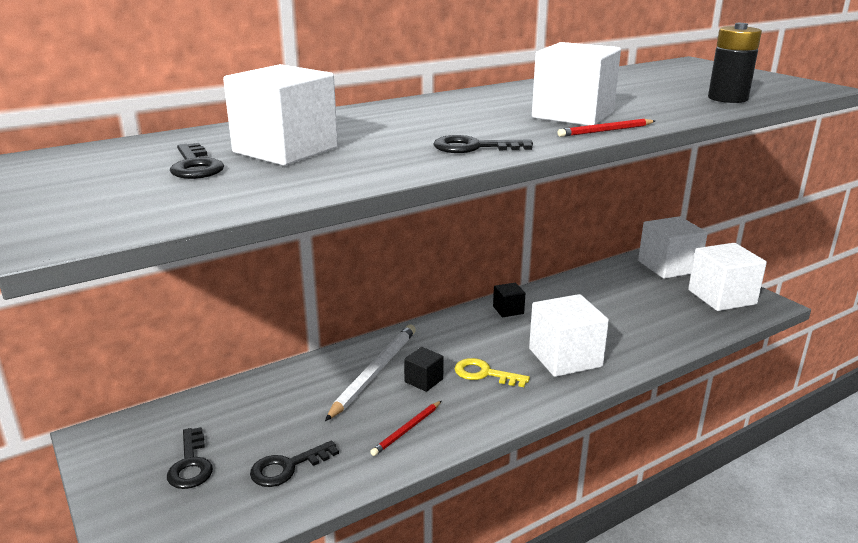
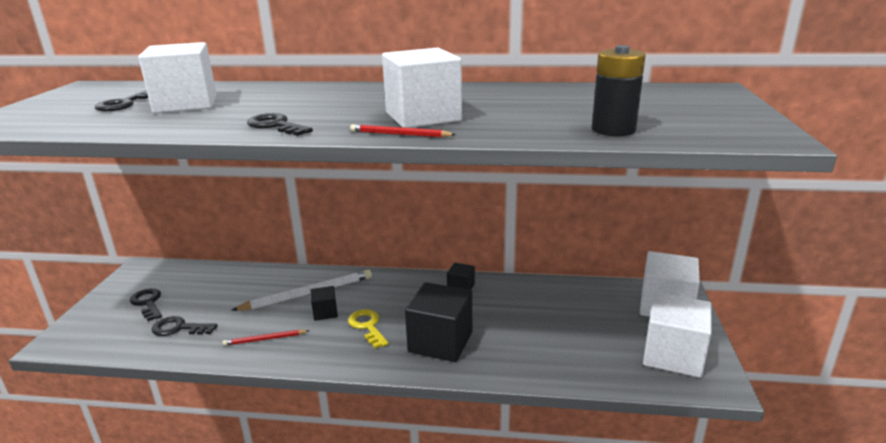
camera: 40 degrees right, 0 degrees up
(191, 464) = (148, 303): black key -> black key turned 120 degrees clockwise
(565, 358) = (440, 342): white cube -> black cube

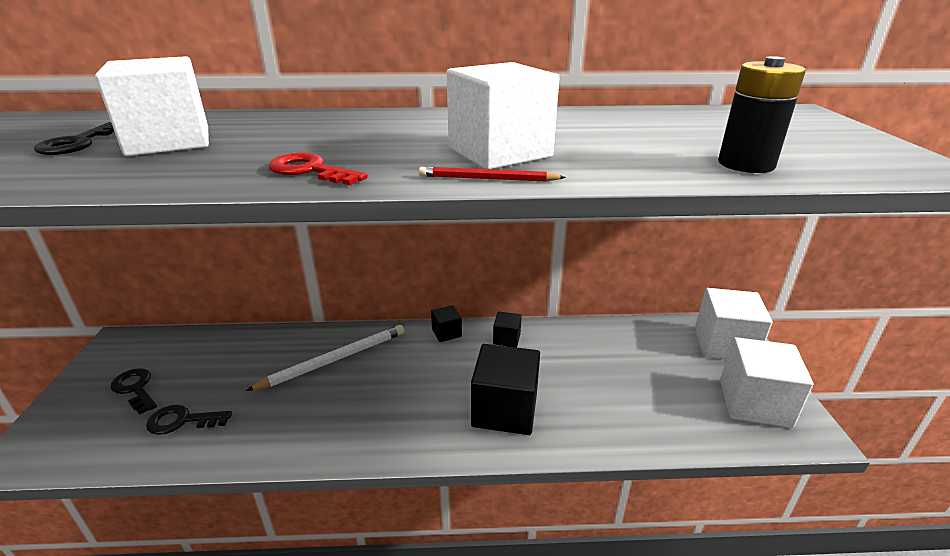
camera: 10 degrees left, 5 degrees up
(265, 339) = (295, 426): red pencil -> none
(275, 126) = (310, 170): black key -> red key
(325, 312) = (361, 383): black cube -> black cube (446, 333)
(367, 326) = (415, 397): yellow key -> none

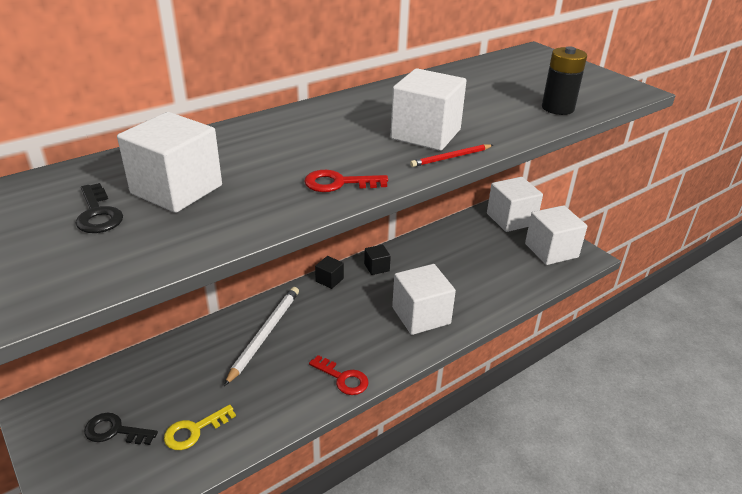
camera: 35 degrees left, 5 degrees up
(182, 421) = (194, 431): black key -> yellow key
(354, 439) = (343, 378): none -> red key
(505, 410) = (421, 315): black cube -> white cube

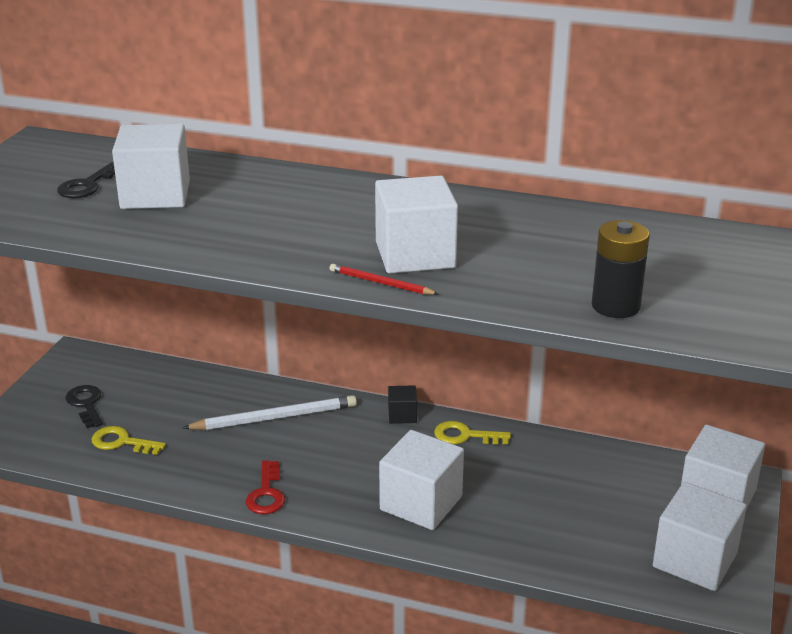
camera: 55 degrees right, 5 degrees down
(338, 183) = (252, 249): red key -> none
(376, 267) = (465, 436): black cube -> yellow key

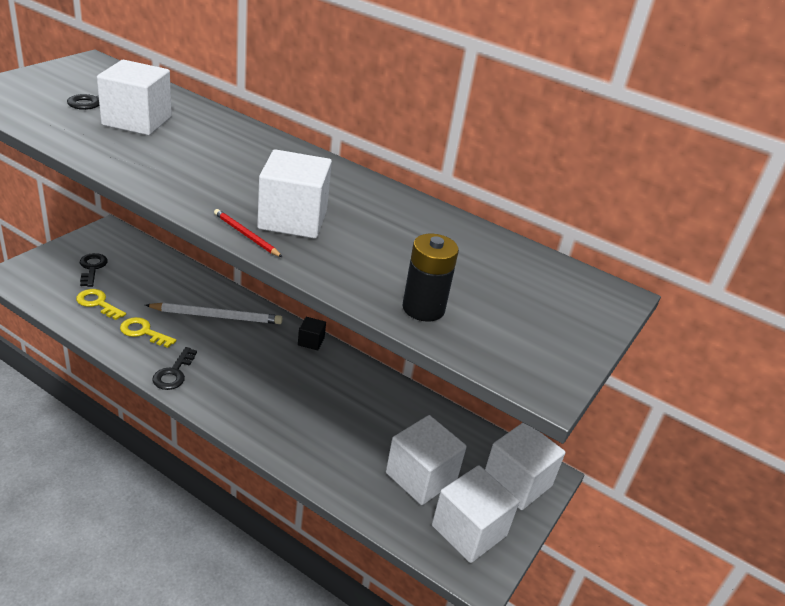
camera: 10 degrees right, 5 degrees up
(266, 494) = (173, 373): red key -> black key
(421, 503) = (282, 415): white cube -> white cube (421, 477)
(465, 436) = (348, 371): yellow key -> yellow key (143, 332)

